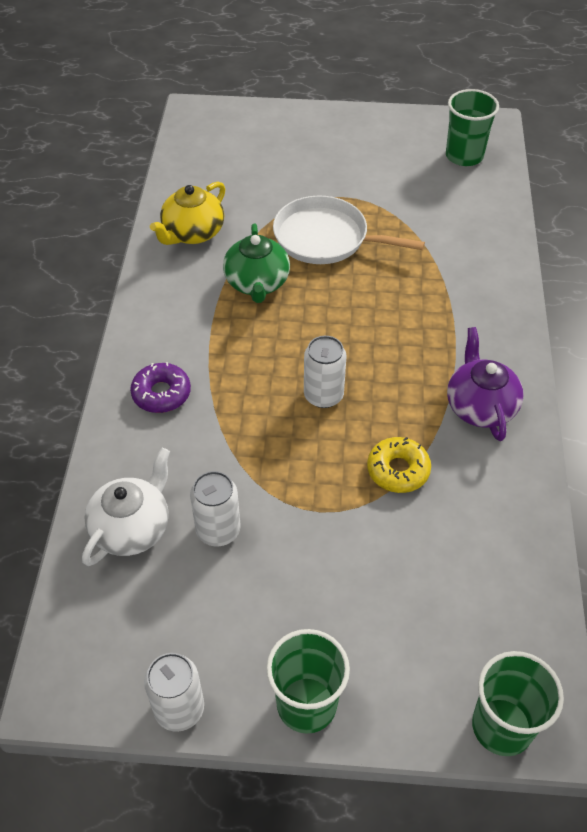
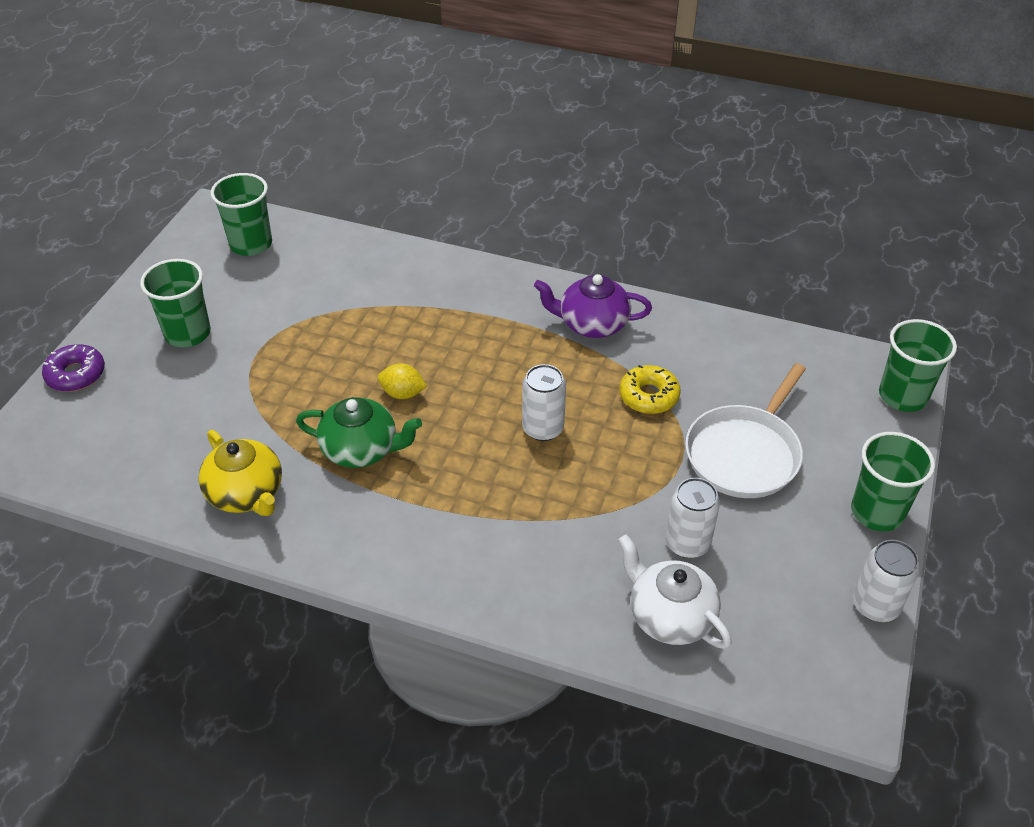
camera: 75 degrees left, 5 degrees down
(161, 393) = (494, 563): purple donut -> purple donut (76, 374)
(326, 238) = (319, 378): white pan -> white pan (745, 453)
(329, 292) = (403, 393): none -> yellow lemon
(343, 154) = (188, 333): none -> green cup

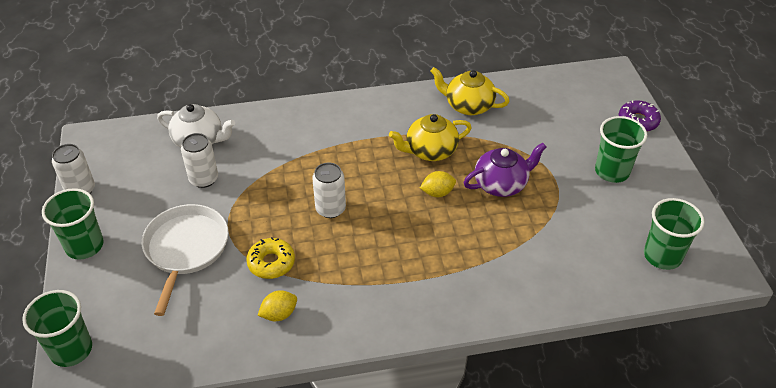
camera: 150 degrees right, 0 degrees up
(361, 449) = (430, 151): green teapot -> yellow teapot
(592, 324) = (347, 305): purple teapot -> purple teapot (501, 184)
(666, 343) = (279, 314): none -> yellow lemon

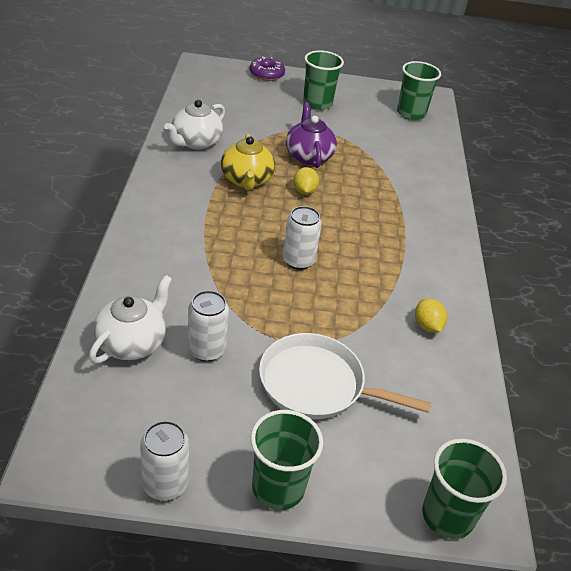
camera: 80 degrees left, 5 degrees down
(271, 263) = (359, 318): yellow donut -> none
(468, 105) = (196, 142): yellow teapot -> white teapot

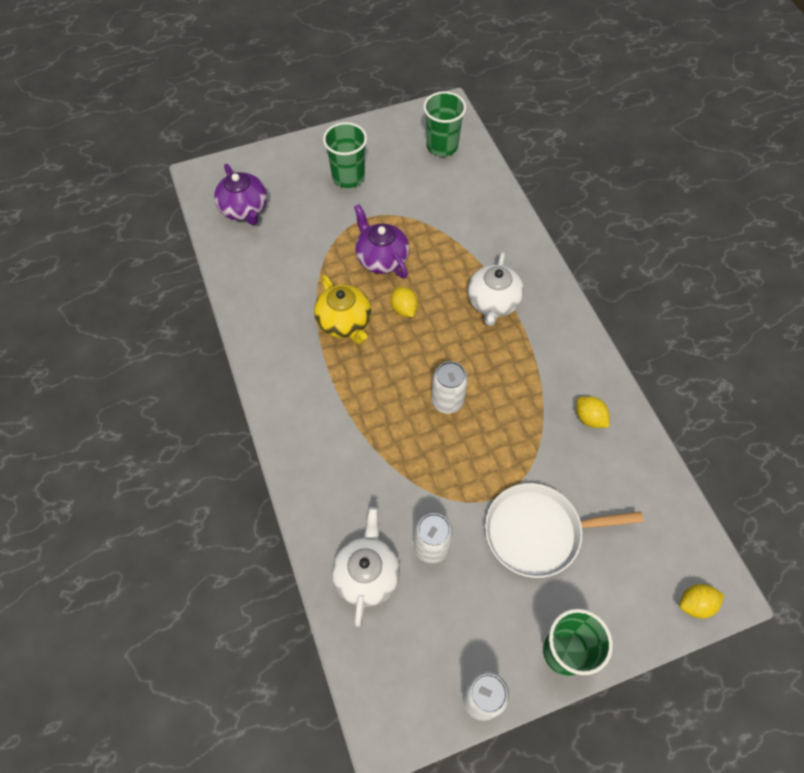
camera: 20 degrees left, 20 degrees up
(196, 142) = (267, 295): white teapot -> white teapot (493, 302)
(219, 92) = (244, 209): none -> purple teapot
(266, 74) = (275, 157): purple donut -> none
(447, 516) = (695, 604): green cup -> yellow lemon

